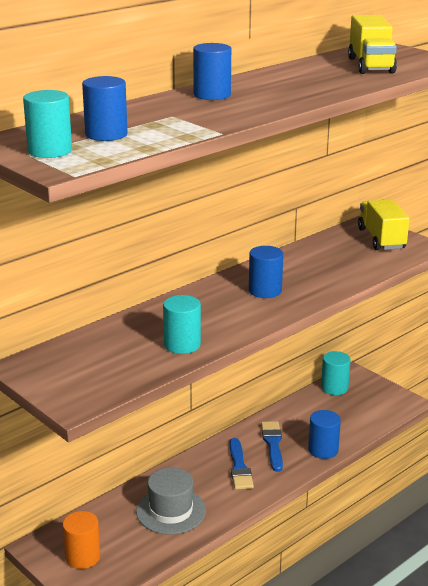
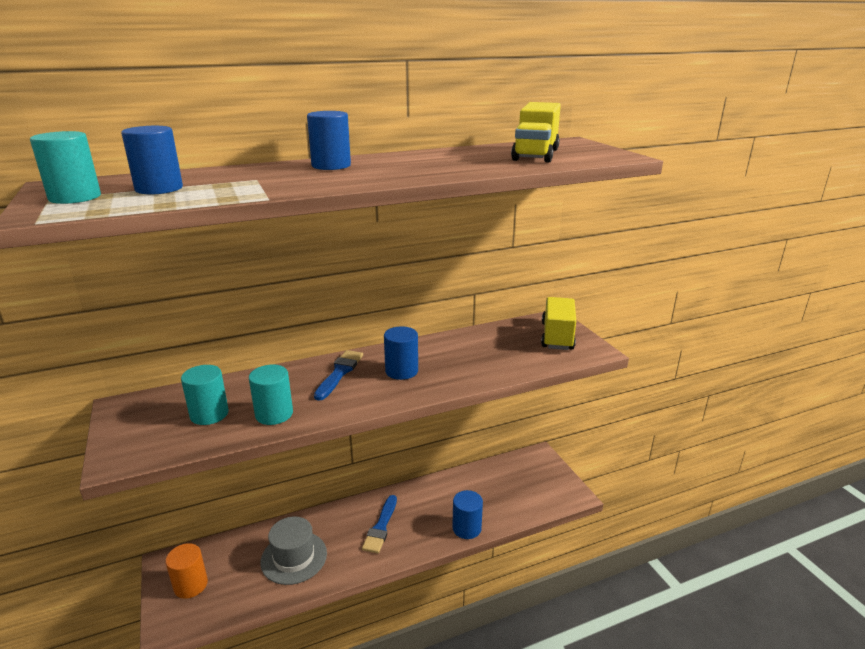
camera: 20 degrees right, 0 degrees up
(273, 444) = (425, 510): blue brush -> blue brush (339, 373)
(334, 388) = (514, 464): turquoise cylinder -> turquoise cylinder (209, 414)

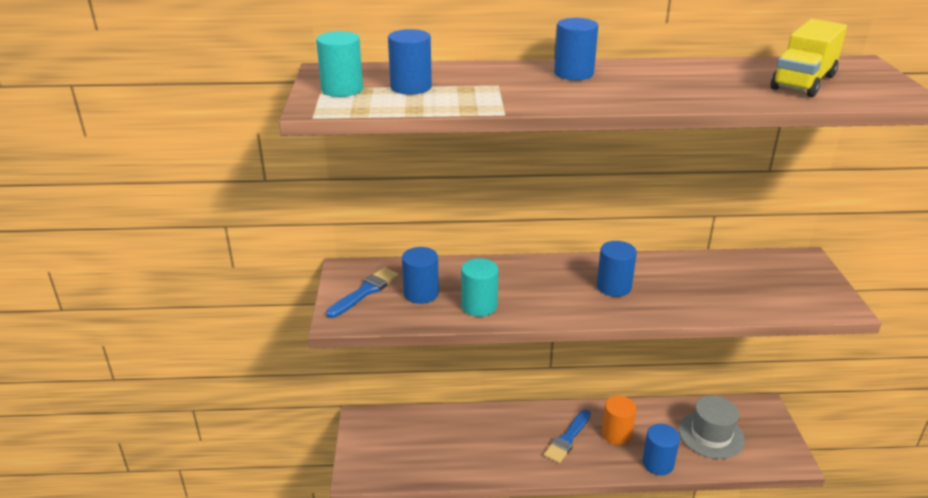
camera: 20 degrees right, 5 degrees up
(190, 585) = (379, 445): orange cylinder -> orange cylinder (616, 434)
(209, 414) = (421, 293): turquoise cylinder -> blue cylinder
(294, 557) = (476, 445): grey hat -> grey hat (711, 435)
(339, 373) = (549, 277): blue brush -> blue brush (365, 292)
(557, 336) = (802, 281): yellow truck -> none

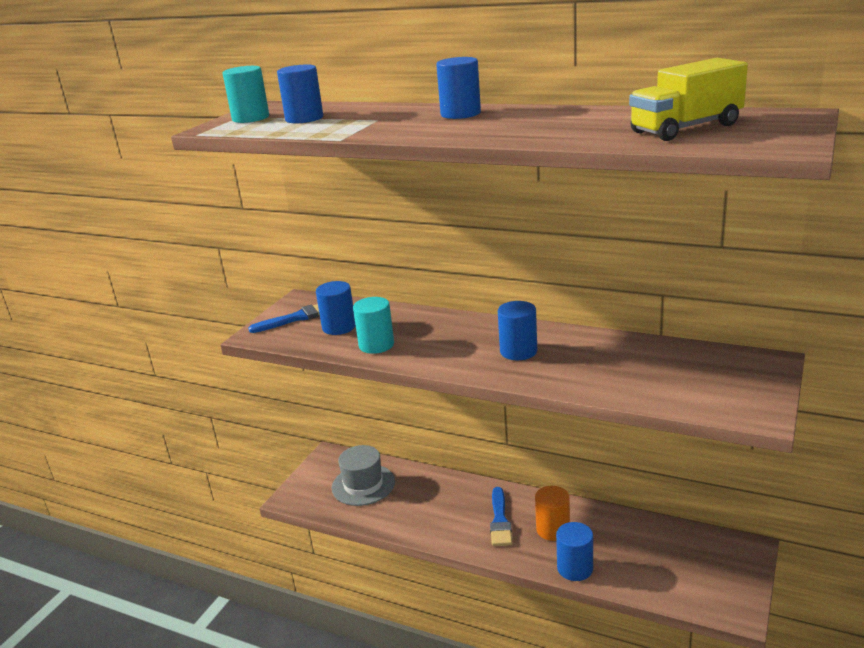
camera: 30 degrees right, 5 degrees down
(567, 438) = (500, 520): blue brush -> blue brush turned 60 degrees counterclockwise
(711, 435) = (658, 558): grey hat -> grey hat (363, 485)

